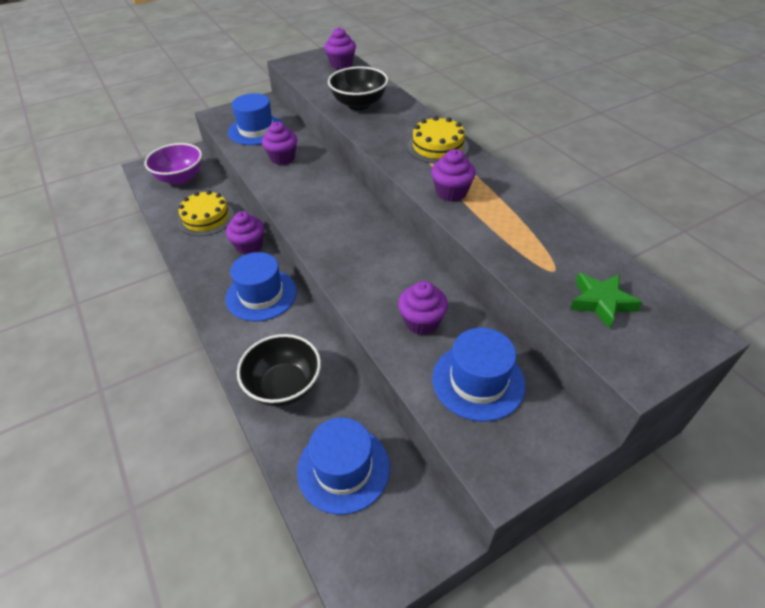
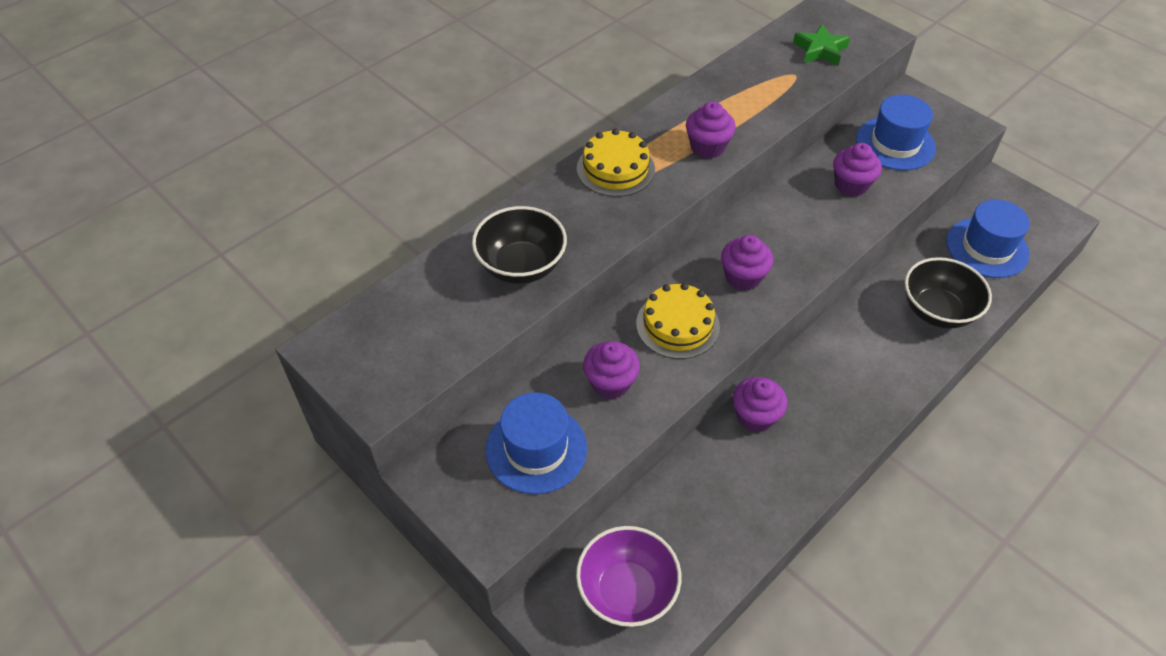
camera: 105 degrees left, 5 degrees up
(206, 218) = (718, 498): yellow cake -> yellow cake (677, 325)
(261, 295) = (833, 371): blue hat -> none
(341, 64) = (378, 321): purple cupcake -> purple cupcake (743, 277)

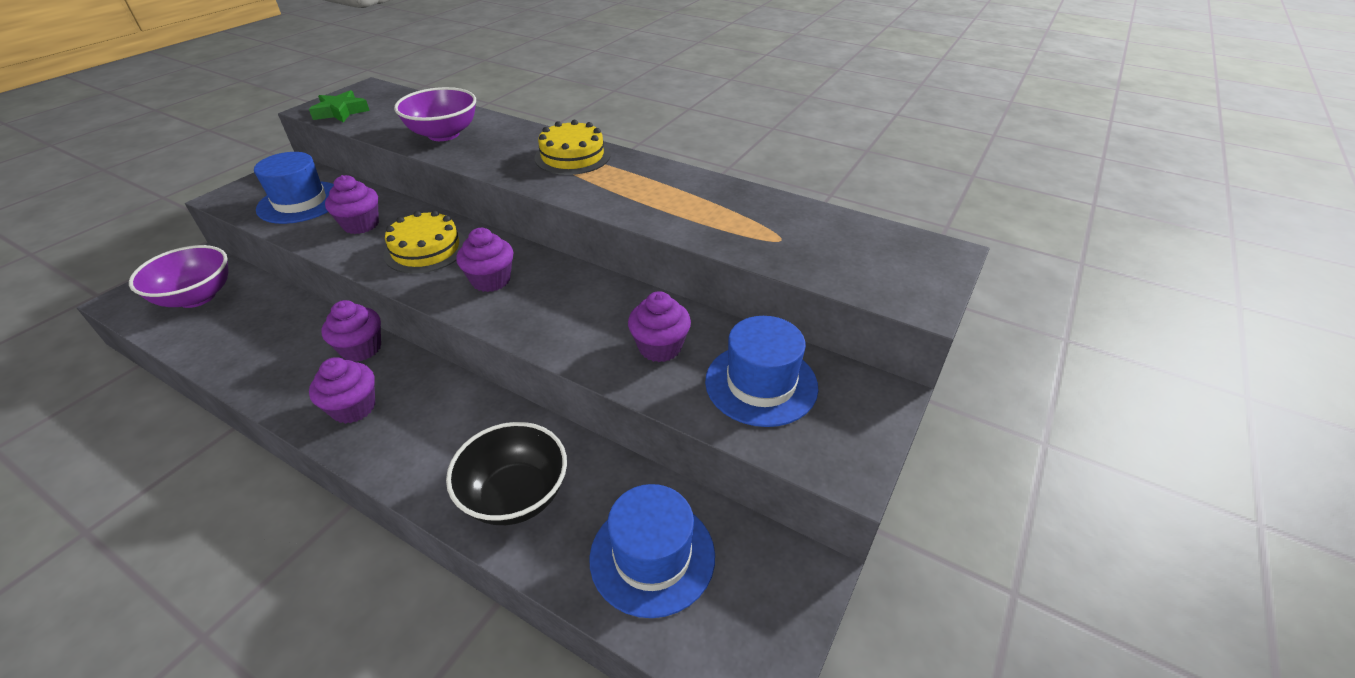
camera: 75 degrees right, 10 degrees down
(521, 266) = (443, 134): black bowl -> purple bowl
(707, 147) = (621, 197): purple cupcake -> purple cupcake (353, 408)
(820, 50) = (845, 254): green star -> green star (341, 112)

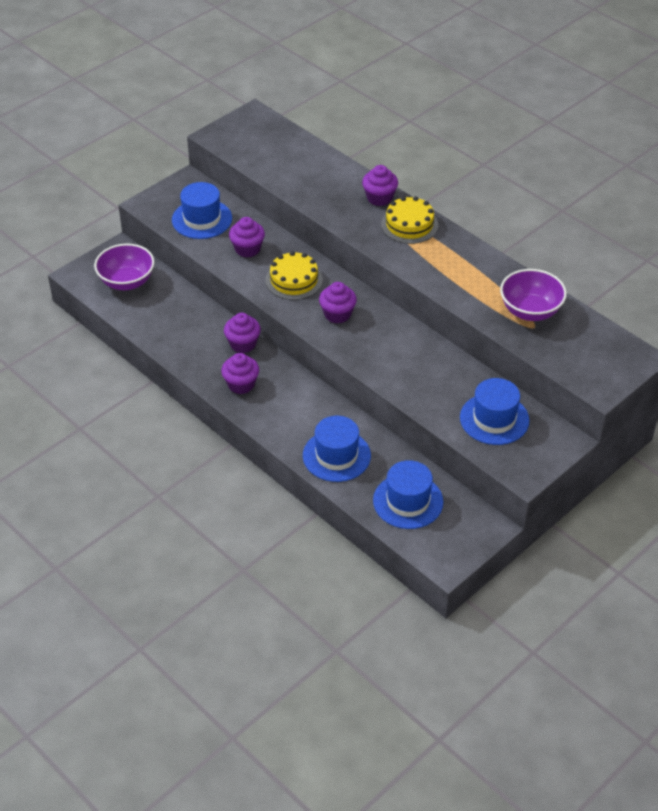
camera: 15 degrees right, 5 degrees up
(341, 112) = (235, 143): green star -> none
(443, 134) = (315, 184): purple bowl -> purple bowl (530, 311)
(515, 496) = (336, 455): black bowl -> blue hat
(660, 347) = (439, 384): purple cupcake -> purple cupcake (379, 198)

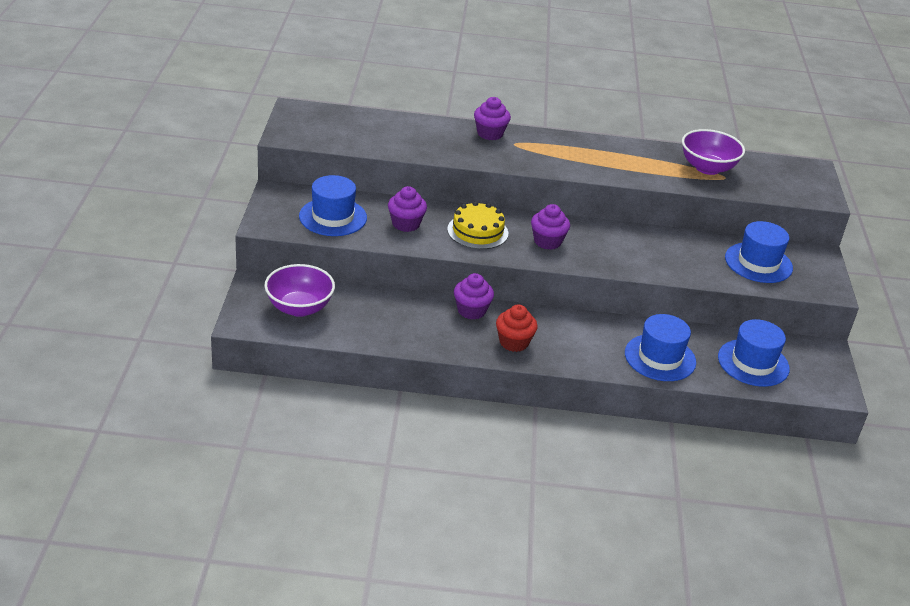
camera: 45 degrees left, 10 degrees down
(241, 384) = (514, 342): purple cupcake -> red cupcake
(409, 224) = (540, 144): yellow cake -> none

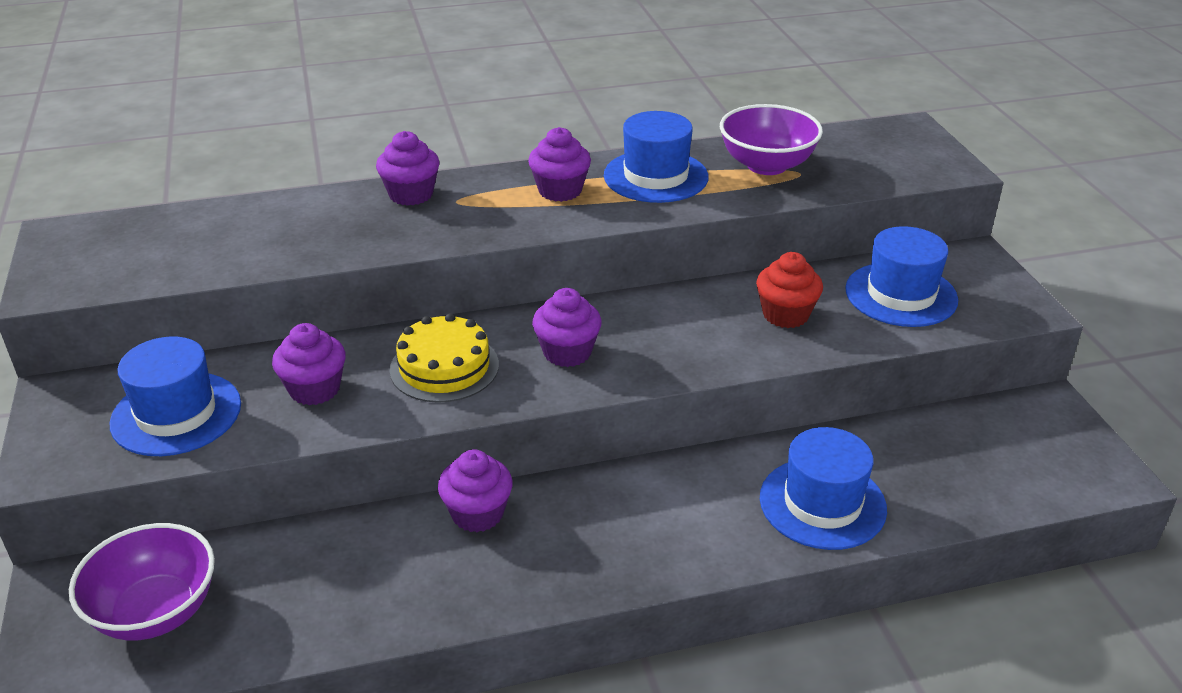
camera: 15 degrees left, 0 degrees up
(514, 342) = (574, 555): red cupcake -> red cupcake (785, 314)
(576, 152) = (560, 190): none -> purple cupcake
(753, 363) = (964, 464): blue hat -> blue hat (655, 176)

